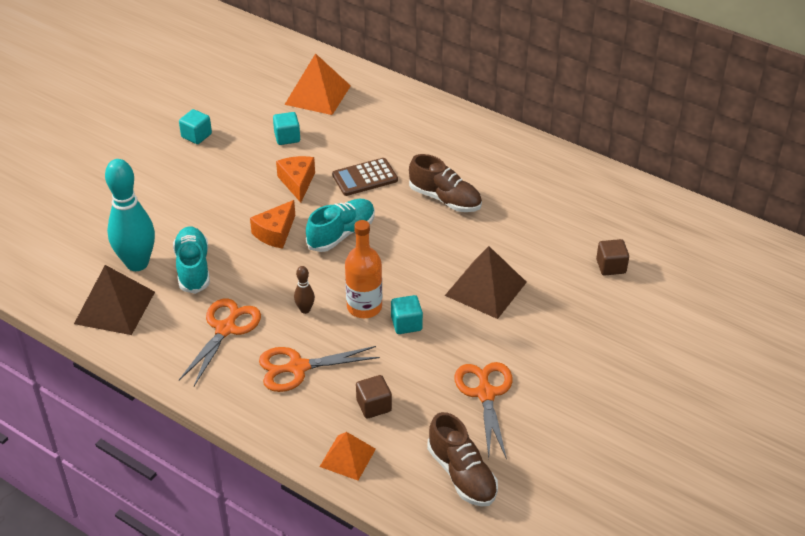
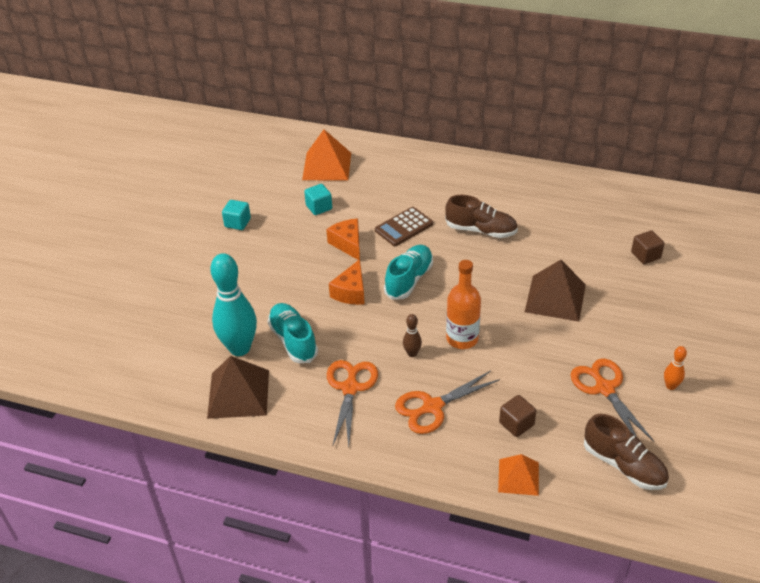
camera: 15 degrees left, 0 degrees up
(406, 324) = (505, 344): turquoise cube -> none
(558, 409) = (670, 386): none -> orange bowling pin

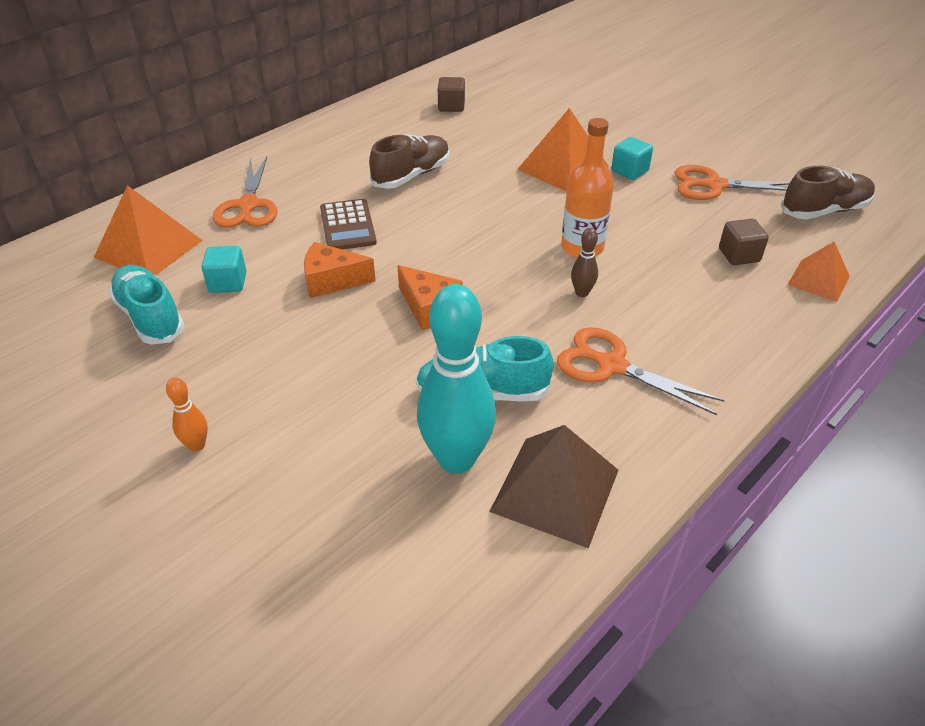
camera: 65 degrees left, 0 degrees up
(237, 223) = (166, 376): turquoise cube -> turquoise cube (629, 171)
(409, 280) = (449, 253): turquoise shoe -> turquoise shoe (150, 317)
(432, 407) = (682, 306): orange scissors -> orange scissors (248, 205)
(555, 298) = (563, 168): brown pyramid -> orange pyramid
(645, 255) = (543, 101): brown cube -> brown cube (451, 106)
(670, 386) = (730, 150): orange bowling pin -> orange bowling pin (197, 445)

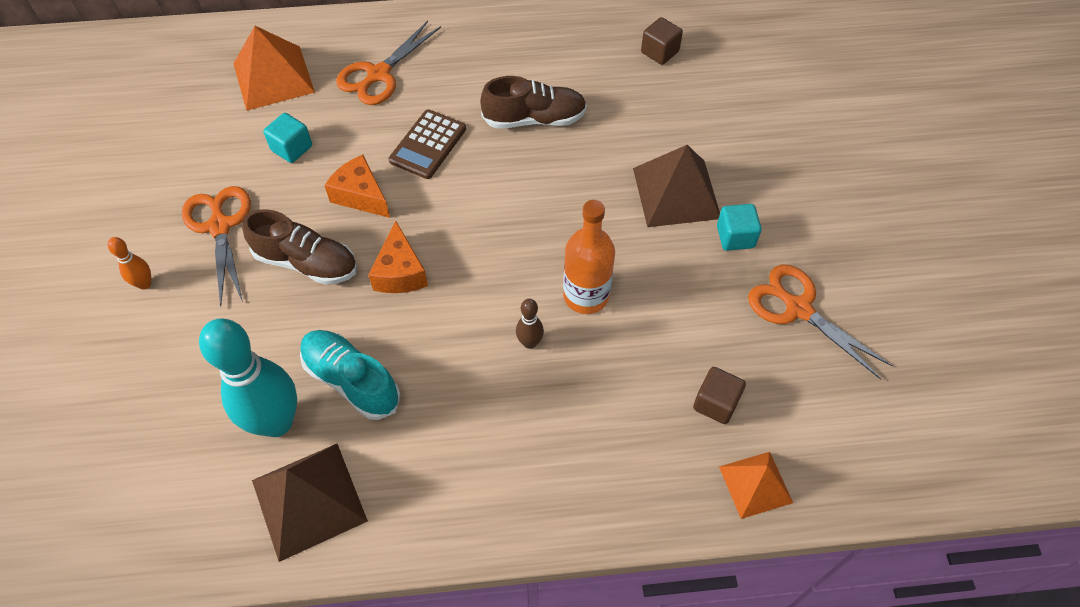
camera: 40 degrees right, 15 degrees up
(150, 317) = (216, 148): turquoise shoe -> none
(563, 168) = (676, 193): orange pyramid -> brown pyramid
(611, 365) = (469, 429): orange scissors -> orange scissors (220, 226)
(824, 211) = (873, 414): brown shoe -> brown shoe (306, 262)

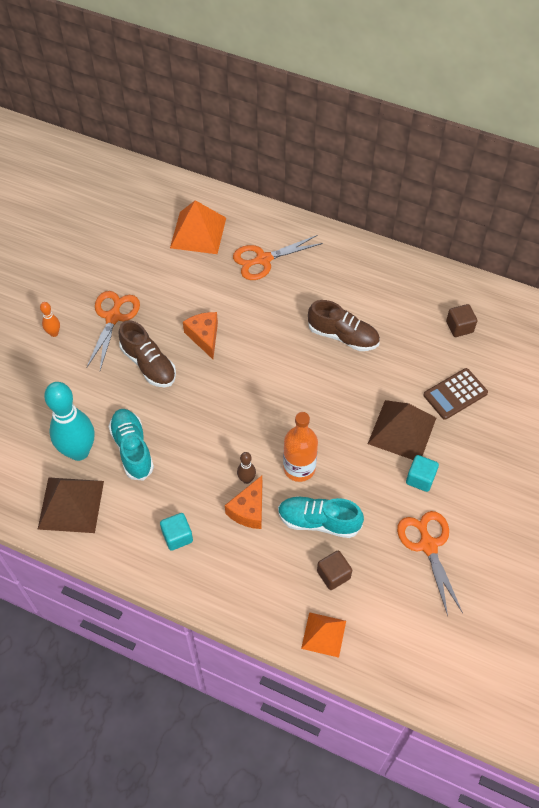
camera: 30 degrees right, 0 degrees up
(292, 148) = (182, 286): turquoise cube -> turquoise cube (177, 536)
(400, 272) = (198, 397): orange cheese -> orange cheese (249, 510)
(428, 145) = (265, 322): brown calculator -> brown calculator (455, 394)
(653, 348) = (319, 521): none -> turquoise shoe

